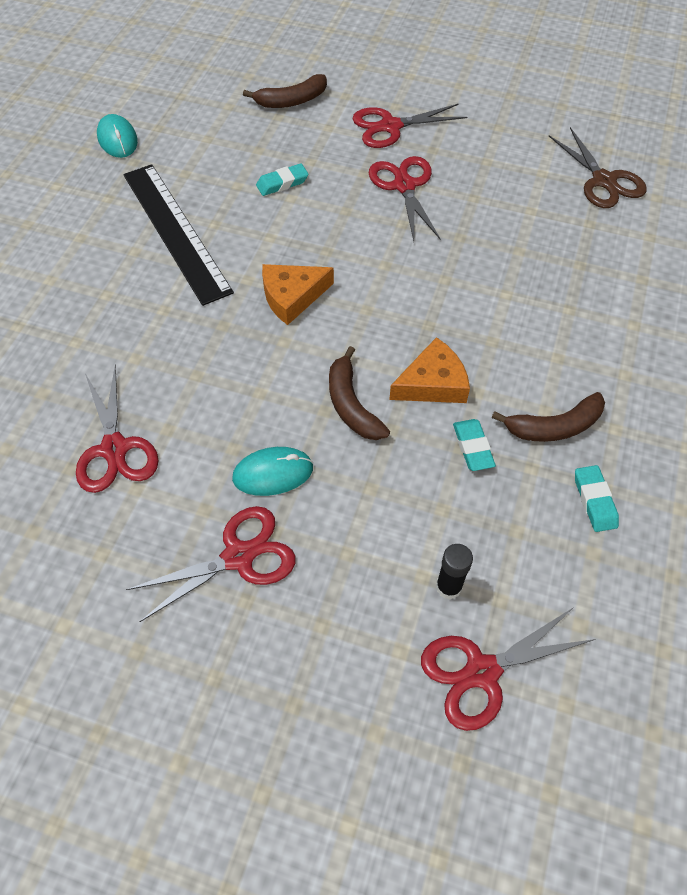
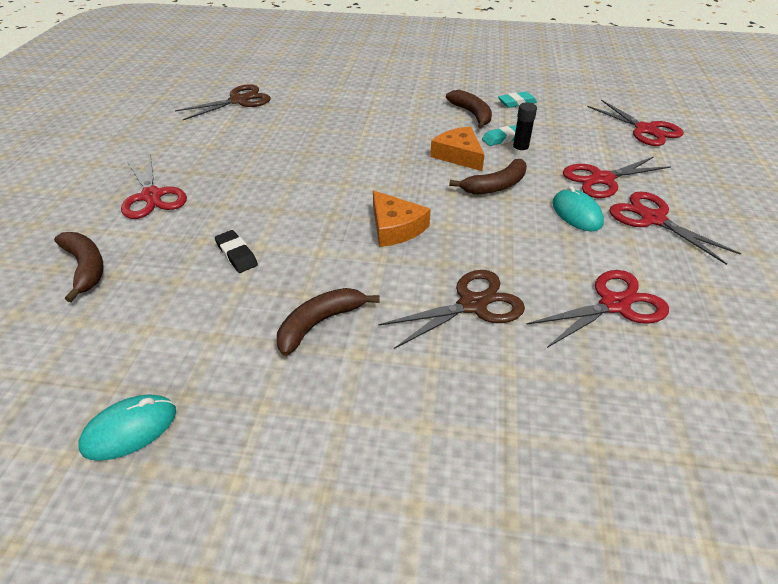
camera: 100 degrees left, 15 degrees down
(159, 335) = (472, 304): none -> brown scissors
(175, 231) = (320, 323): black ruler -> brown banana
(282, 183) = (237, 254): turquoise eraser -> black eraser
(404, 186) = (242, 182): red scissors -> red scissors (602, 179)
(448, 587) = (605, 141): black glue stick -> black glue stick (519, 151)

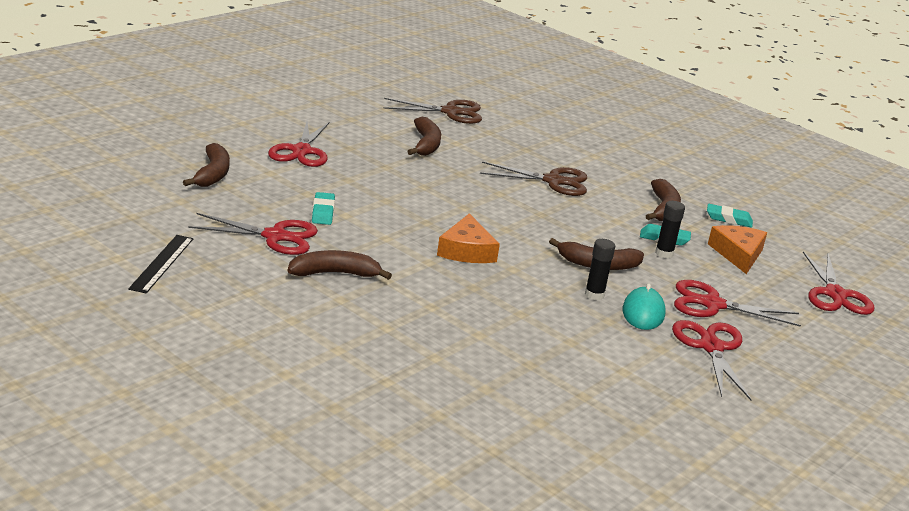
camera: 30 degrees right, 15 degrees down
(130, 429) = (162, 263): turquoise mouse -> black ruler
(237, 254) = (323, 212): black eraser -> turquoise eraser
(251, 138) = (426, 144): none -> brown banana
(458, 155) = (598, 231): orange cheese -> orange cheese (738, 254)
(472, 304) = (461, 316): brown scissors -> brown scissors (553, 181)
(529, 217) = (594, 295): none -> black glue stick
(614, 304) = (576, 370): red scissors -> red scissors (275, 236)

